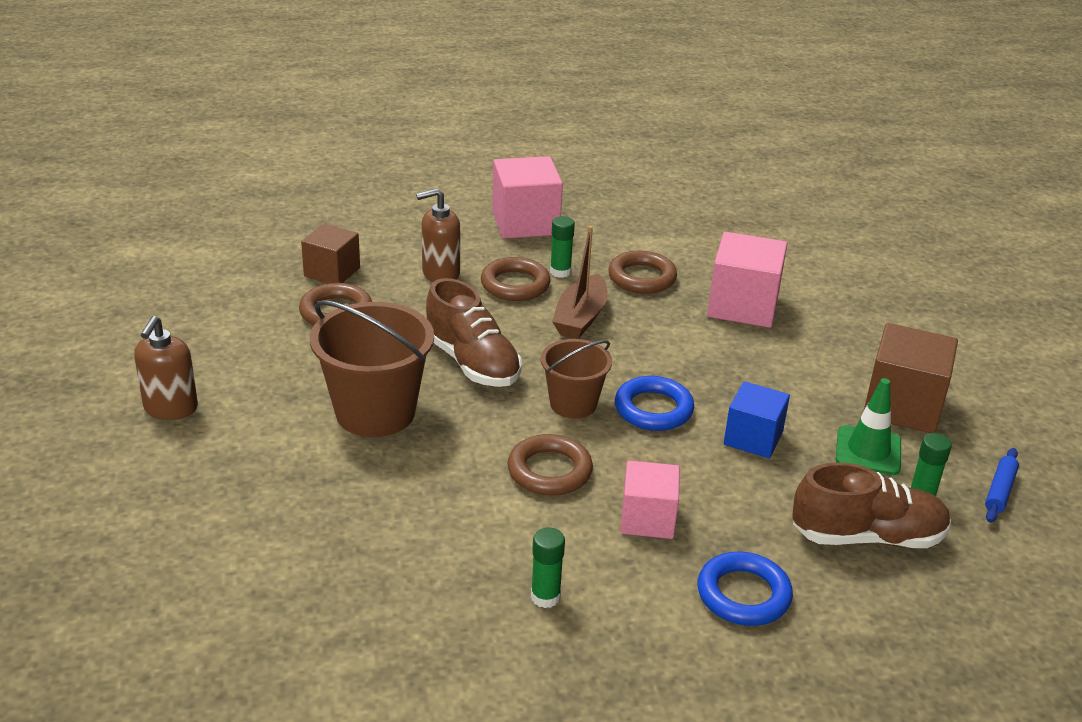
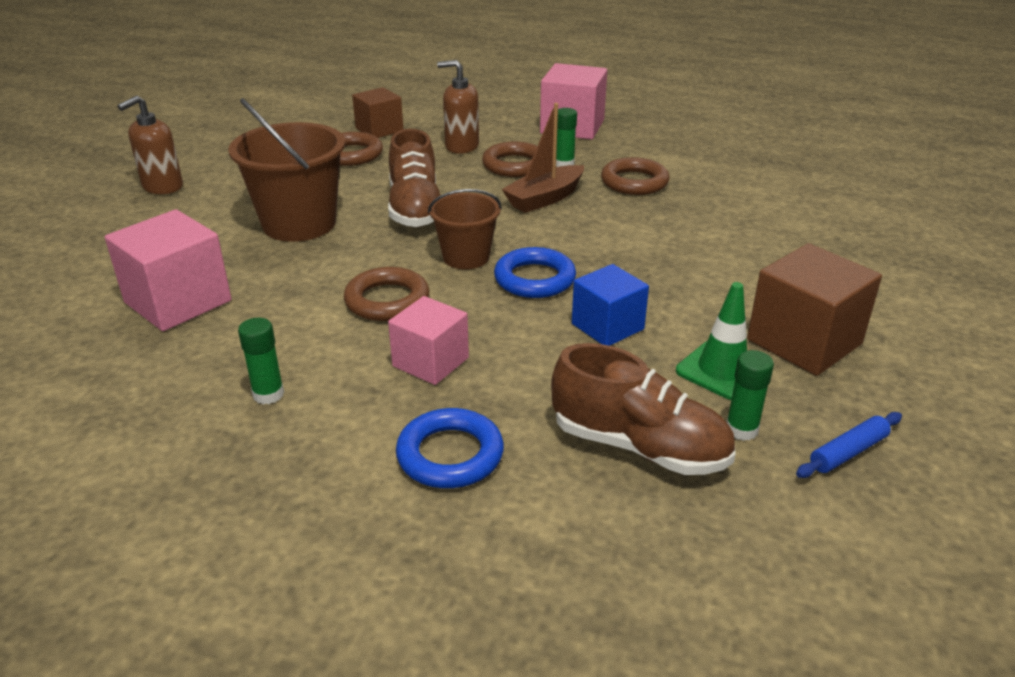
camera: 30 degrees right, 0 degrees up
(743, 306) = (711, 222): pink cube -> pink cube (178, 302)

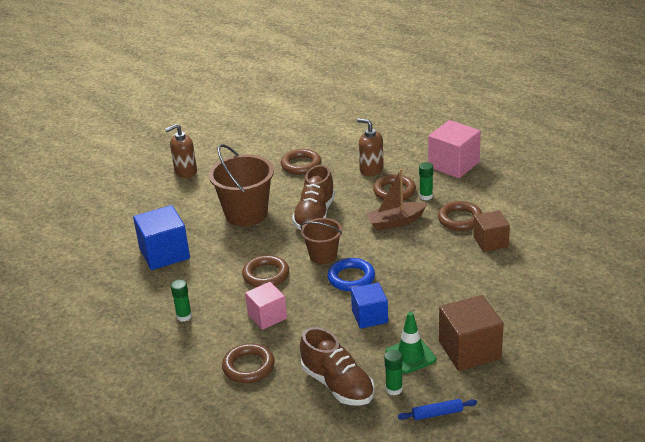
camera: 25 degrees right, 0 degrees up
(178, 302) = (164, 253): pink cube -> blue cube
(379, 130) = (328, 146): brown cube -> brown cube (490, 242)
(450, 455) = (248, 367): blue ring -> brown ring

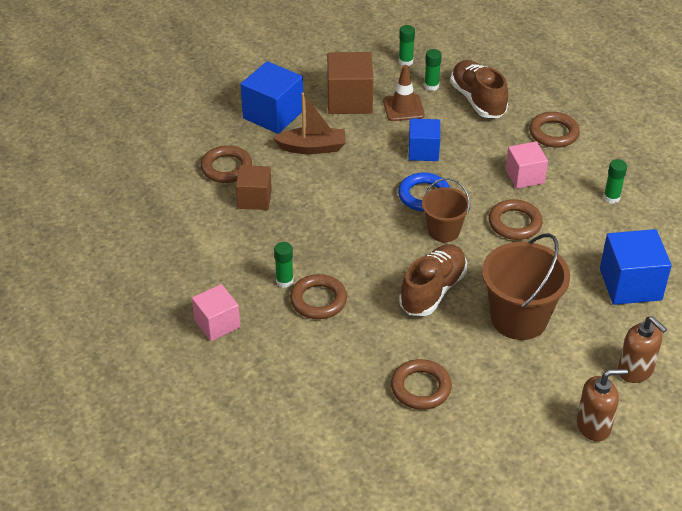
camera: 165 degrees left, 10 degrees up
(371, 170) = (328, 348): brown soap dispenser -> brown soap dispenser (635, 370)
(395, 222) = (342, 253): brown boat -> brown boat (312, 148)
(410, 356) = (403, 108): green traffic cone -> brown traffic cone
(437, 414) = (405, 62): blue rolling pin -> green glue stick
(453, 164) = (217, 324): pink cube -> pink cube, size x0.65
(460, 219) = (267, 236): brown ring -> brown ring (226, 168)
(533, 316) = (273, 114): none -> blue cube

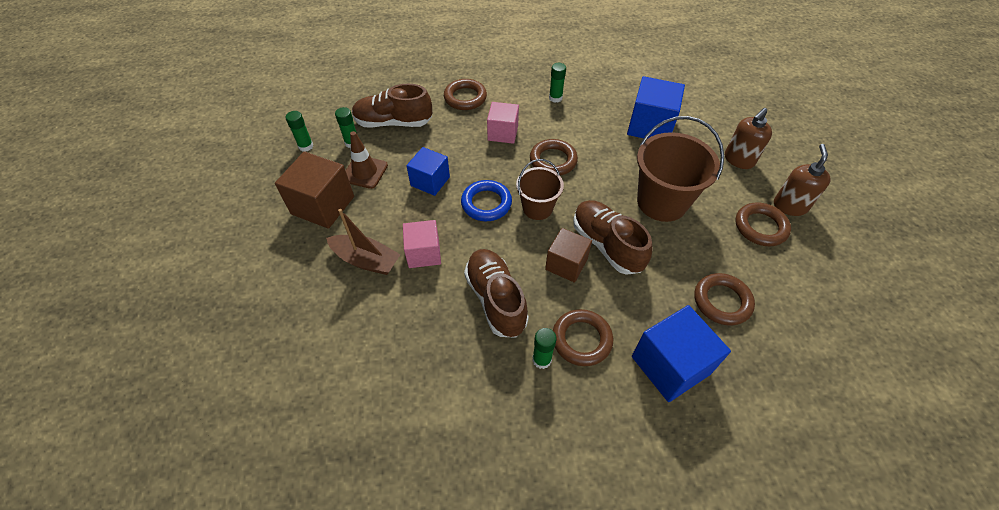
camera: 65 degrees left, 10 degrees up
(217, 324) = (576, 453): pink cube -> pink cube (424, 253)
(226, 168) = (341, 350): brown ring -> brown ring (760, 227)
(254, 199) = (406, 341): brown cube -> brown cube (566, 264)
(273, 114) = (292, 274): blue cube -> blue cube (670, 365)
(312, 148) = (366, 260): brown boat -> brown boat turned 90 degrees clockwise
(324, 236) = (496, 299): none -> brown shoe
(635, 370) = (738, 160): brown soap dispenser -> brown soap dispenser turned 150 degrees clockwise

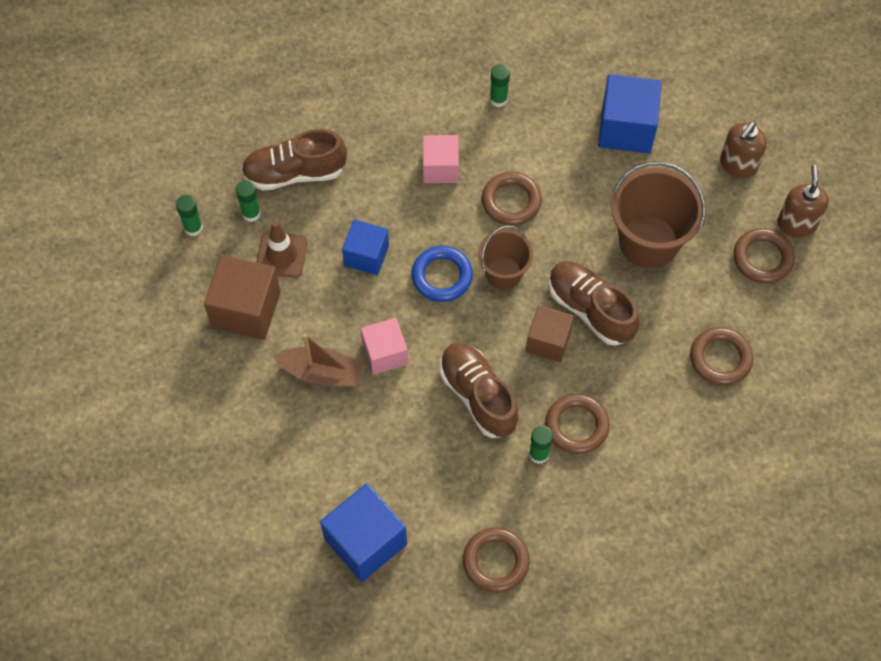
camera: 10 degrees left, 10 degrees up
(465, 98) = (378, 117): brown ring -> brown ring (495, 561)
(670, 365) = (669, 438): blue cube -> blue cube (365, 541)

